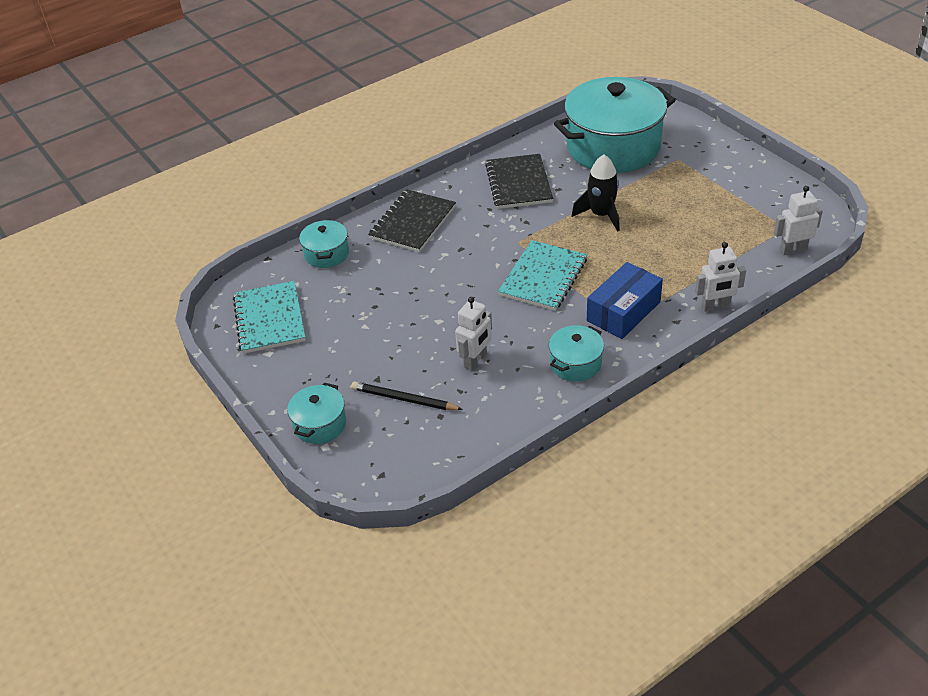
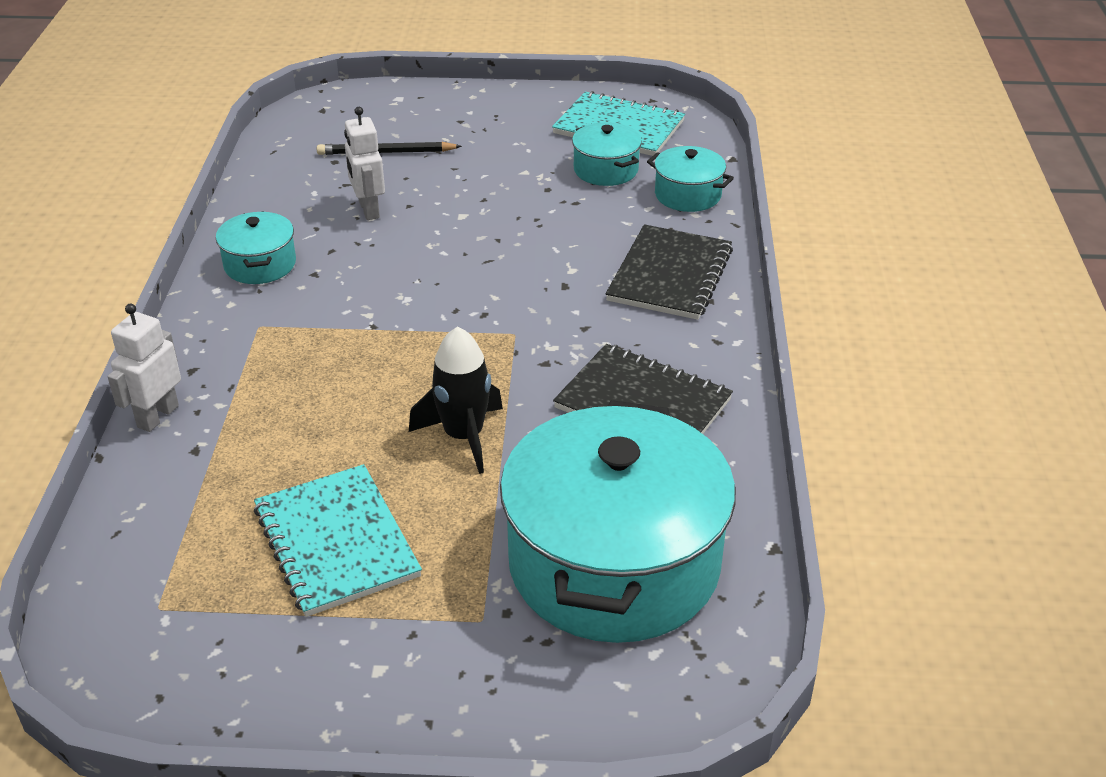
camera: 125 degrees right, 5 degrees down
(320, 424) = (428, 104): turquoise pot -> turquoise pot (606, 170)
(404, 399) = (386, 152): black pencil -> black pencil turned 150 degrees counterclockwise
(413, 222) = (669, 275): black notebook -> black notebook turned 45 degrees clockwise
(543, 277) = (420, 317): turquoise notebook -> turquoise notebook (336, 542)
(623, 311) = (272, 341): blue box -> none
(793, 250) = (114, 573): white robot -> none

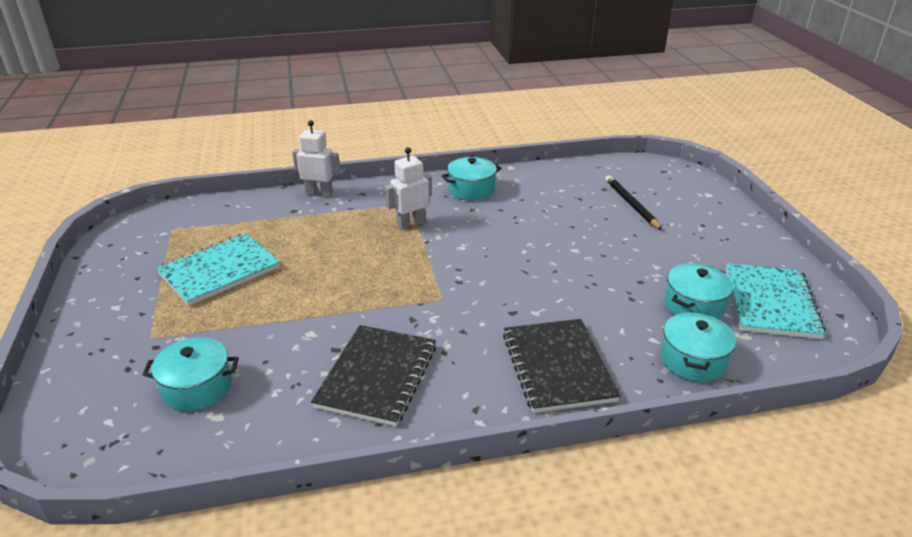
camera: 75 degrees right, 5 degrees down
(368, 210) = (555, 212): white robot -> white robot (410, 224)
(463, 436) = (322, 298): black rocket -> none
(614, 564) = (197, 388): turquoise pot -> turquoise pot, size x0.44
(669, 275) = (558, 366): black notebook -> black notebook turned 75 degrees clockwise

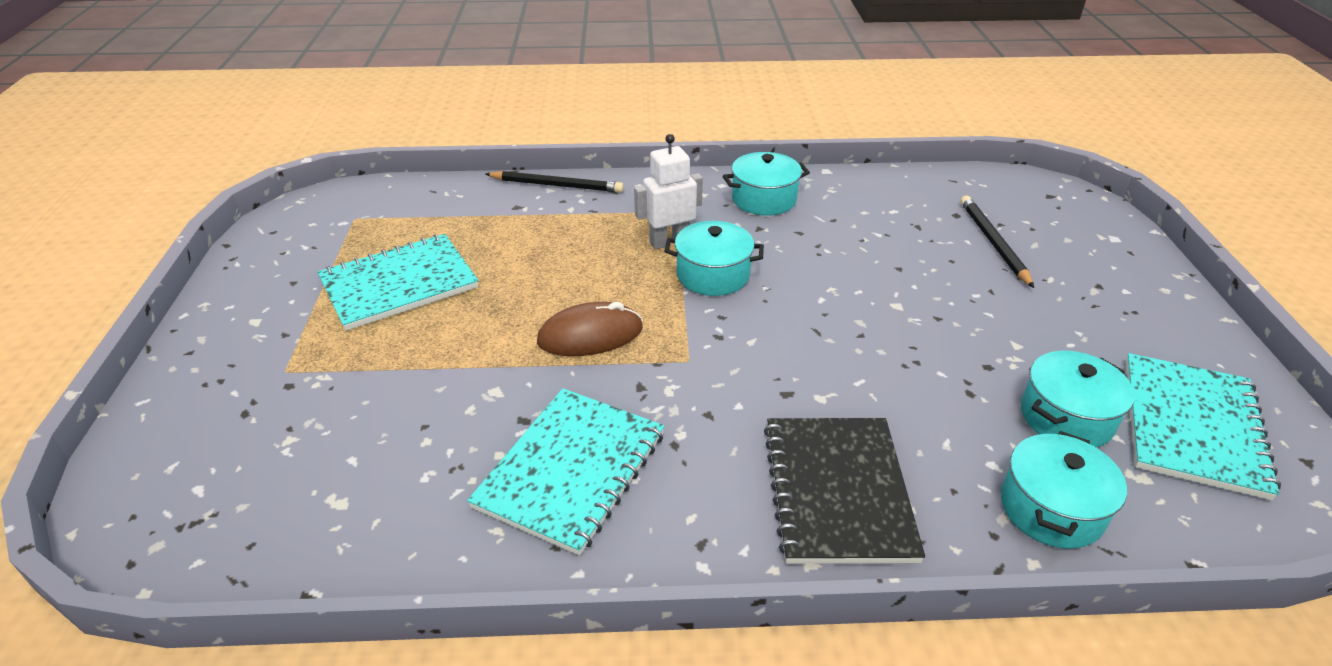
camera: 10 degrees right, 5 degrees up
(197, 388) = (325, 454): turquoise pot -> turquoise pot (713, 275)
(319, 193) = (556, 185): white robot -> black pencil
(369, 290) = (590, 335): none -> brown mouse
(377, 376) = (571, 470): black notebook -> turquoise notebook

